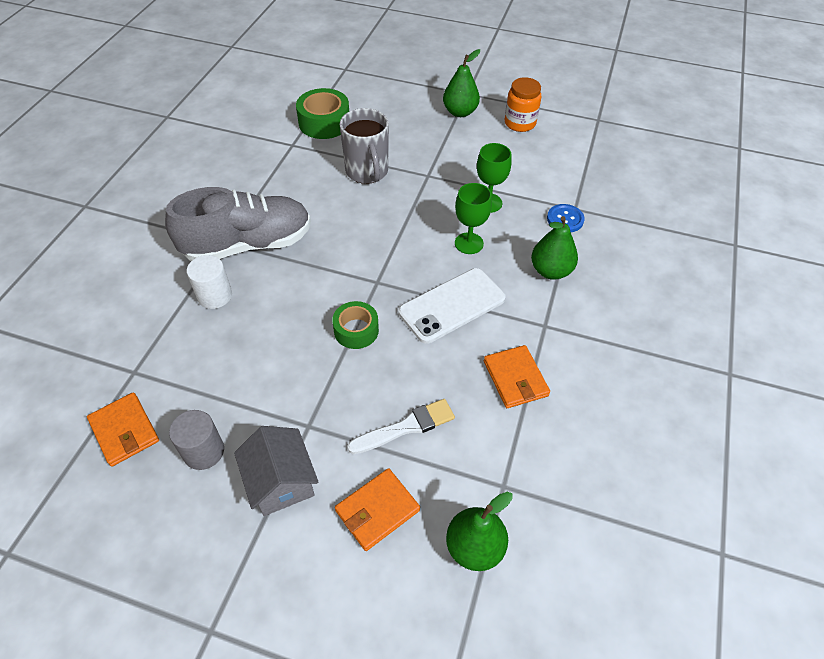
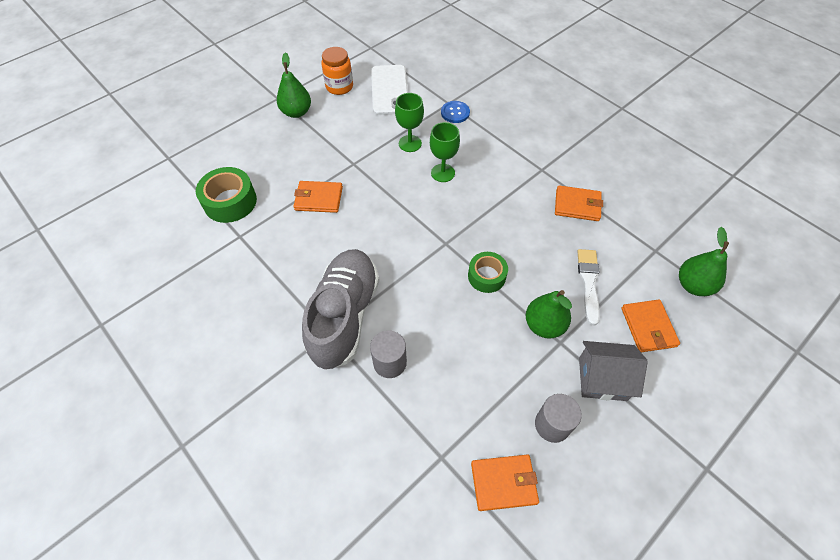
camera: 60 degrees left, 5 degrees up
(214, 295) = (390, 362): white cylinder -> grey cylinder
(367, 172) = (319, 199): grey mug -> orange wallet
(452, 305) = (496, 209): white phone -> white phone (389, 90)
(550, 271) = (497, 143): green pear -> green pear (544, 325)

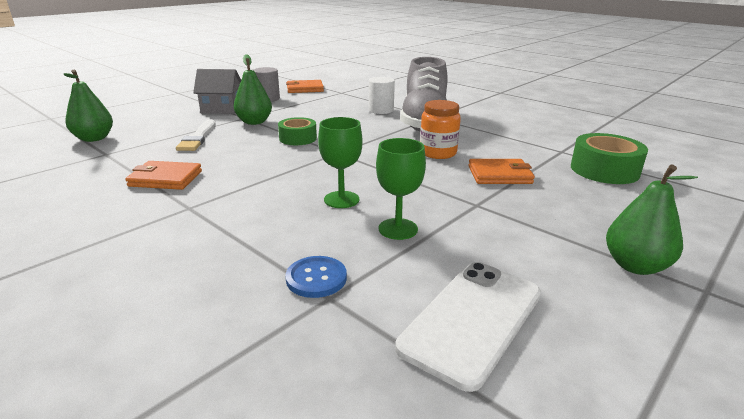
camera: 175 degrees right, 30 degrees down
(339, 87) = (597, 322): orange jar -> orange jar (438, 153)
(389, 90) = (472, 320): white phone -> white phone turned 45 degrees clockwise
(390, 362) = (381, 110): grey cylinder -> white cylinder
(648, 327) = (164, 123): orange wallet -> none

